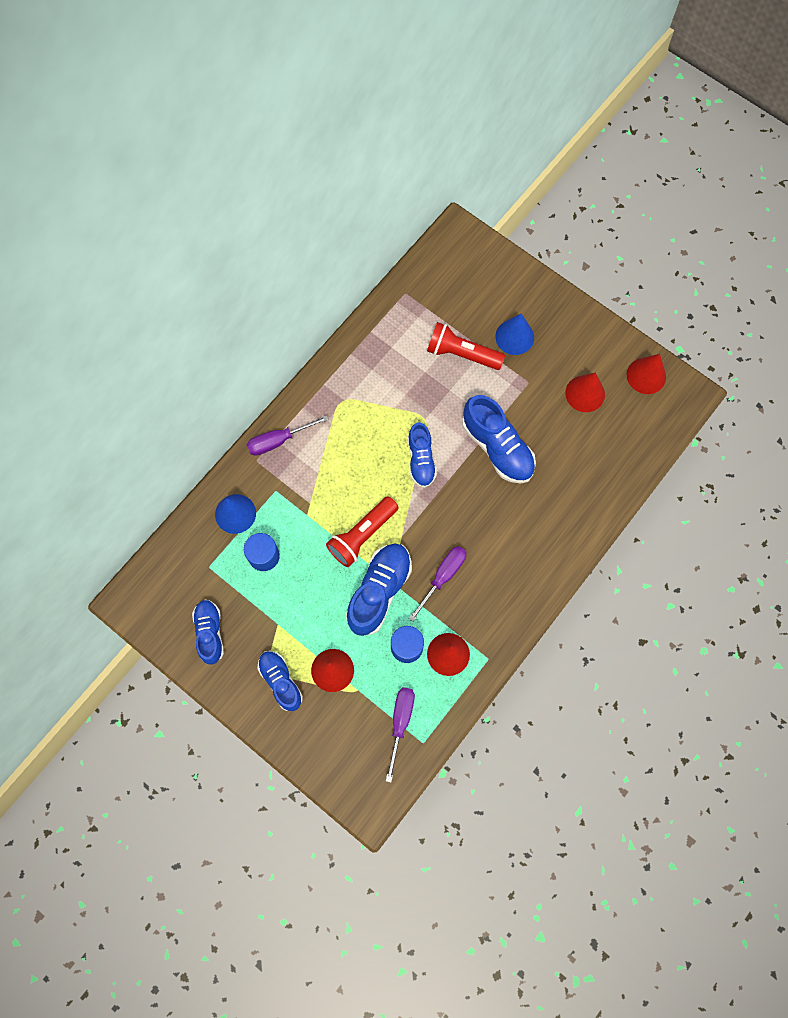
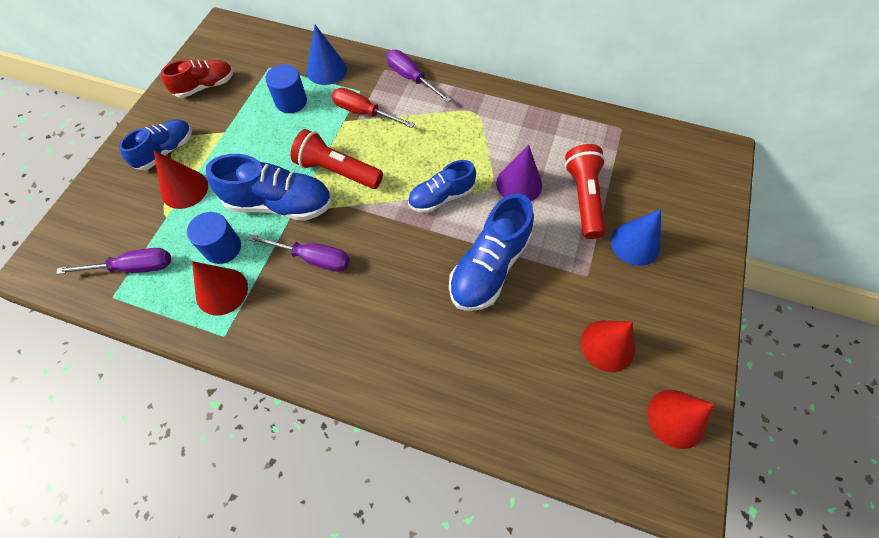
camera: 70 degrees right, 10 degrees down
(210, 633) = (205, 86): blue shoe -> red shoe
(304, 494) = (364, 112): none -> red screwdriver
(430, 396) = (519, 184): none -> purple cone

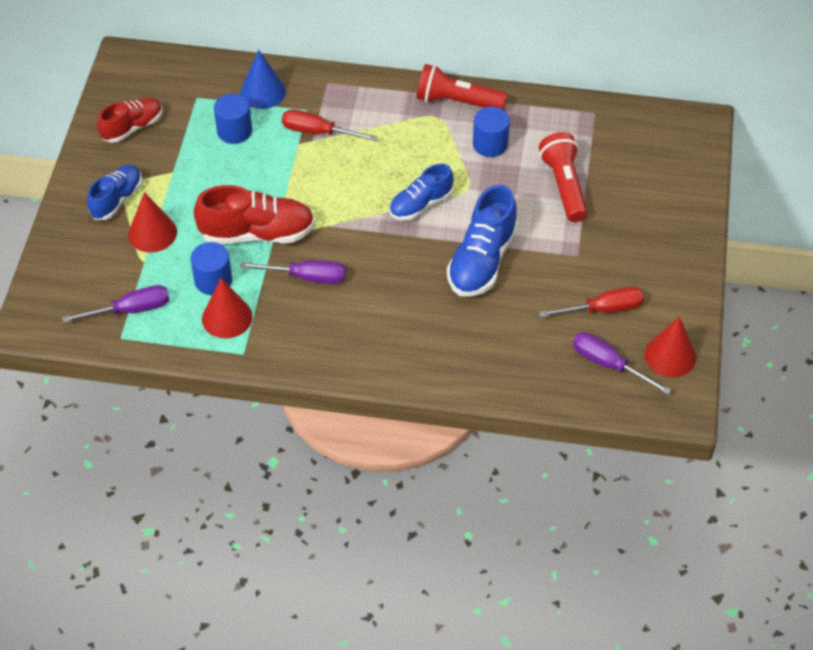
camera: 10 degrees left, 10 degrees down
(279, 204) = (257, 233): blue shoe -> red shoe
(337, 171) = (306, 194): red flashlight -> red flashlight (457, 101)
(411, 78) = (359, 89): purple screwdriver -> purple screwdriver (608, 364)
(518, 145) = (490, 144): none -> blue cylinder
(519, 184) = (497, 182): purple cone -> none
(607, 345) = (603, 309): red cone -> red screwdriver
(635, 244) = (620, 221): blue cone -> none

